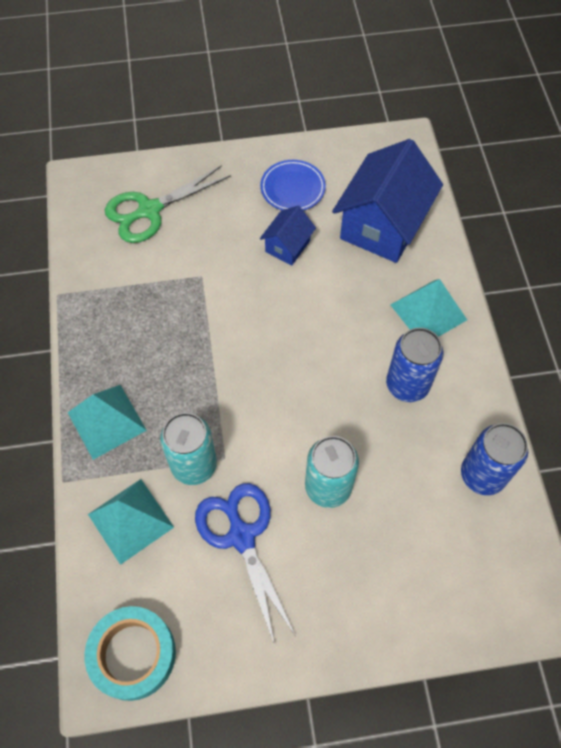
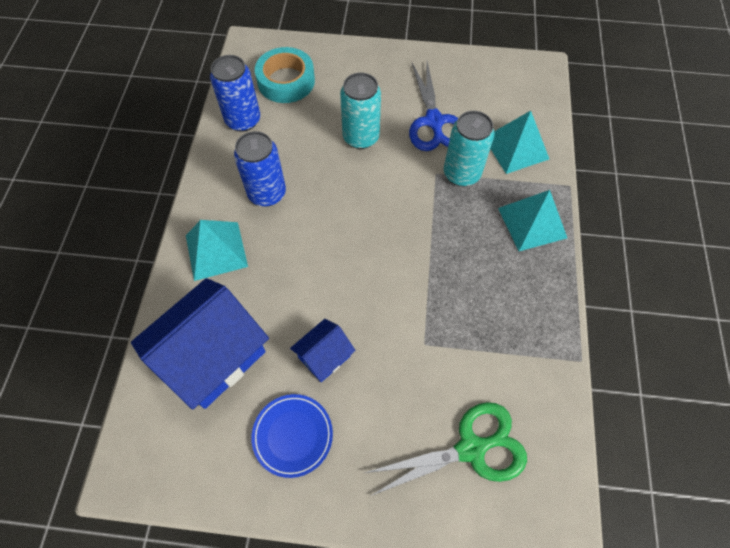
camera: 165 degrees left, 0 degrees up
(133, 654) = (519, 76): turquoise tape -> turquoise tape (286, 81)

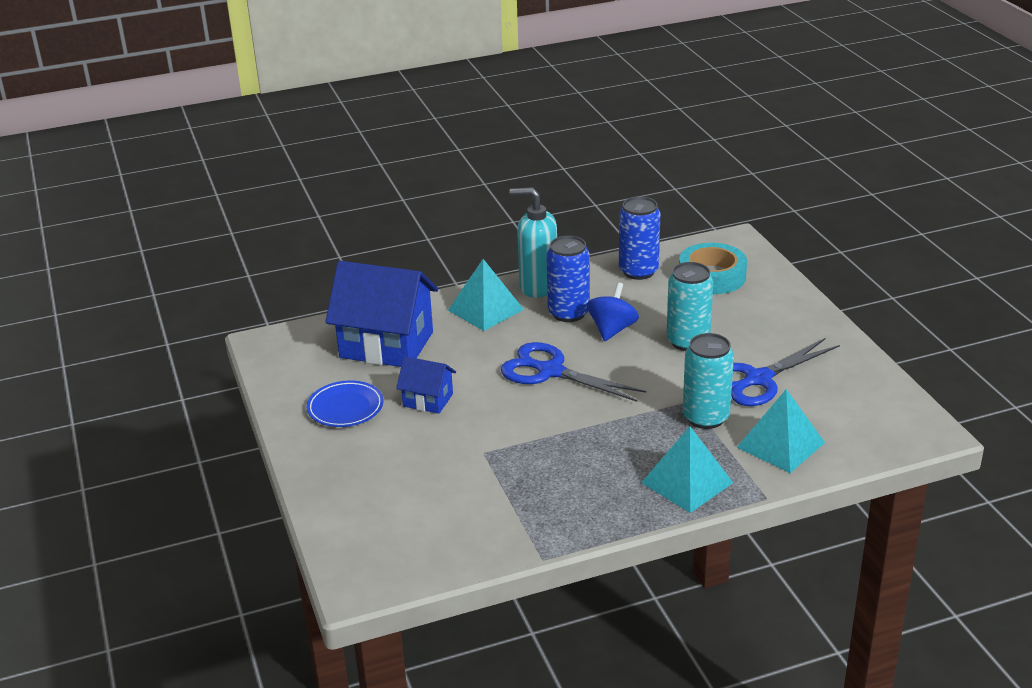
camera: 65 degrees right, 30 degrees down
(211, 196) = (538, 287): none -> turquoise soap dispenser
(312, 176) = (612, 330): none -> blue spinning top
(341, 244) = (550, 371): none -> blue scissors
(470, 449) = (398, 509): green scissors -> none

